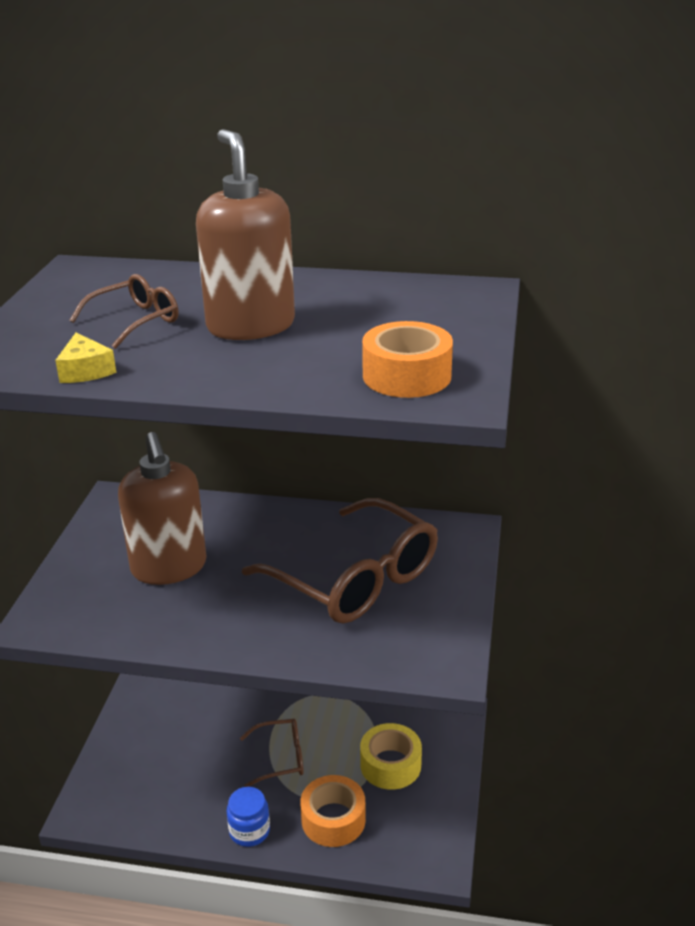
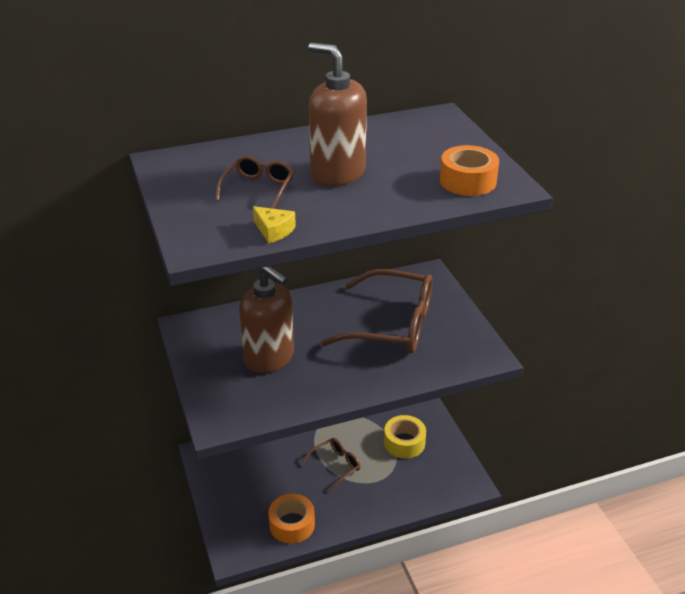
camera: 30 degrees left, 5 degrees up
(249, 831) = (351, 516): blue jar -> none
(333, 819) = (395, 487): orange tape -> orange tape (292, 524)

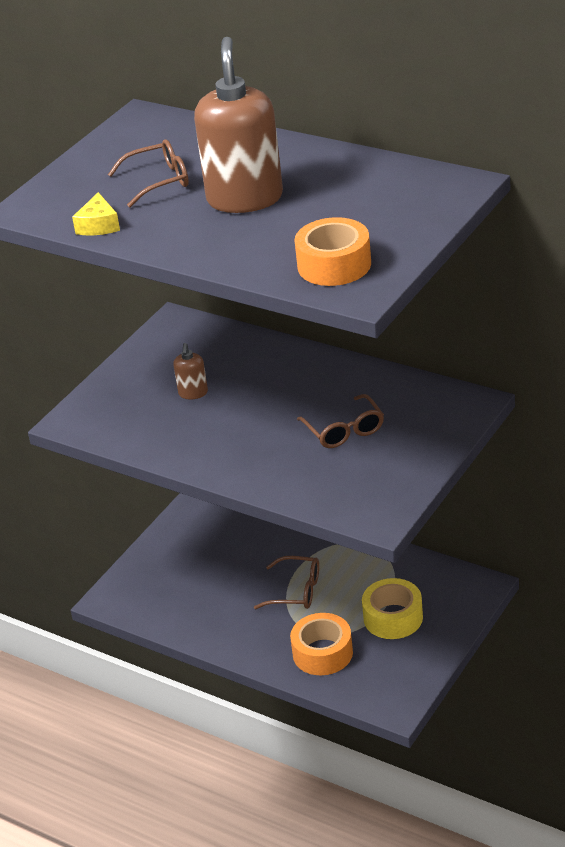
camera: 55 degrees right, 0 degrees up
(269, 358) = (193, 393): brown soap dispenser -> brown soap dispenser, size x0.44
(292, 524) = (186, 612): orange tape -> orange tape (322, 653)
(392, 325) = (344, 430): brown glasses -> brown glasses, size x0.50

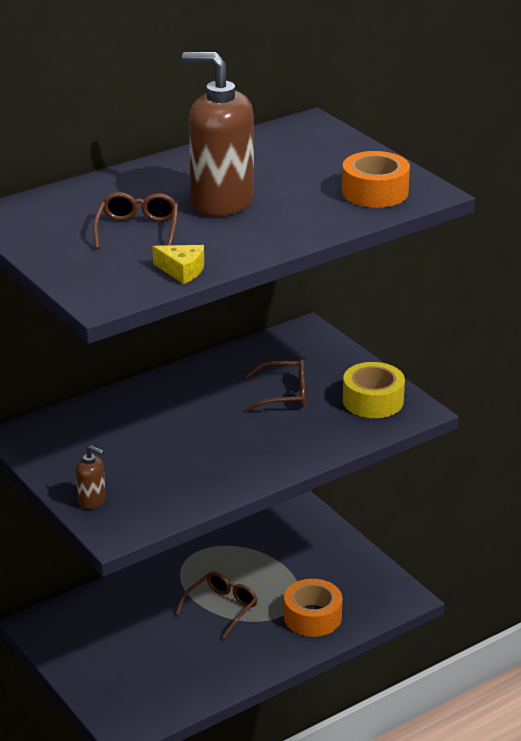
camera: 70 degrees left, 5 degrees down
(193, 393) = (147, 453): brown soap dispenser -> brown soap dispenser (92, 500)
(393, 617) = (302, 566): yellow tape -> yellow tape (373, 401)

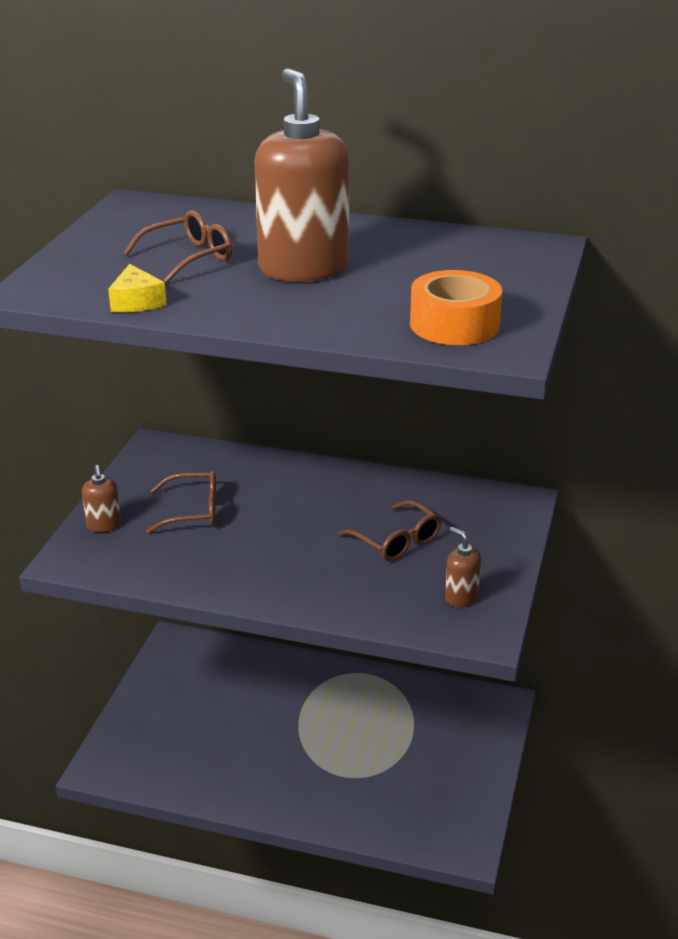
camera: 50 degrees right, 0 degrees up
(221, 608) = (309, 732): brown glasses -> brown glasses (193, 511)
(312, 617) = (363, 798): orange tape -> none
(373, 401) = (461, 597): yellow tape -> brown soap dispenser

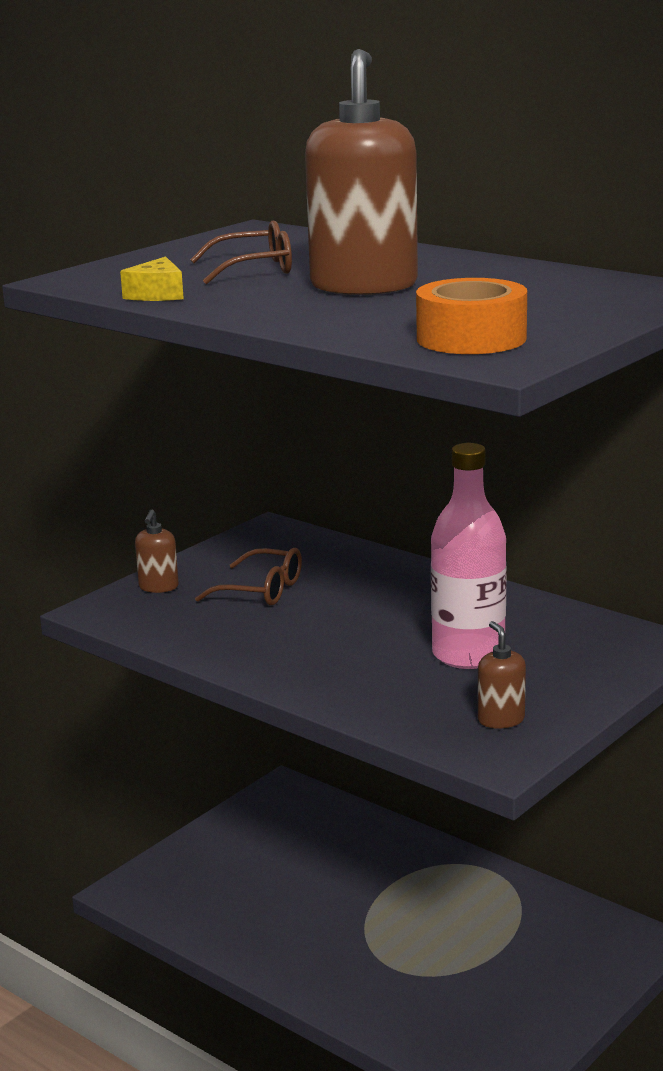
camera: 25 degrees right, 10 degrees down
(396, 541) = (468, 655): brown glasses -> pink bottle

